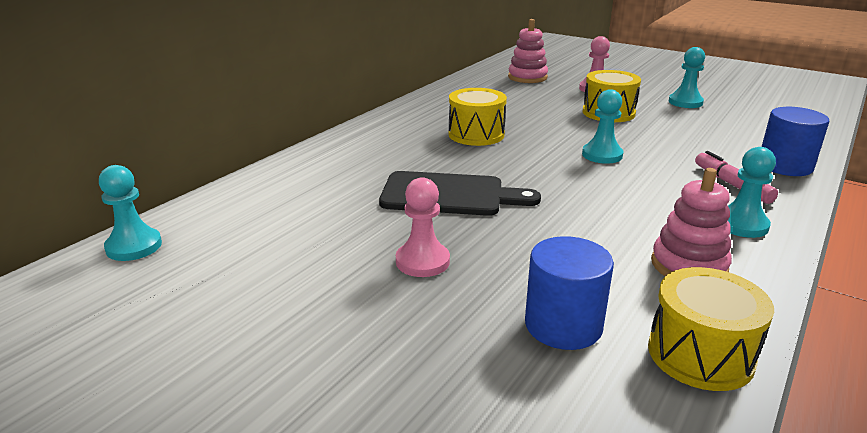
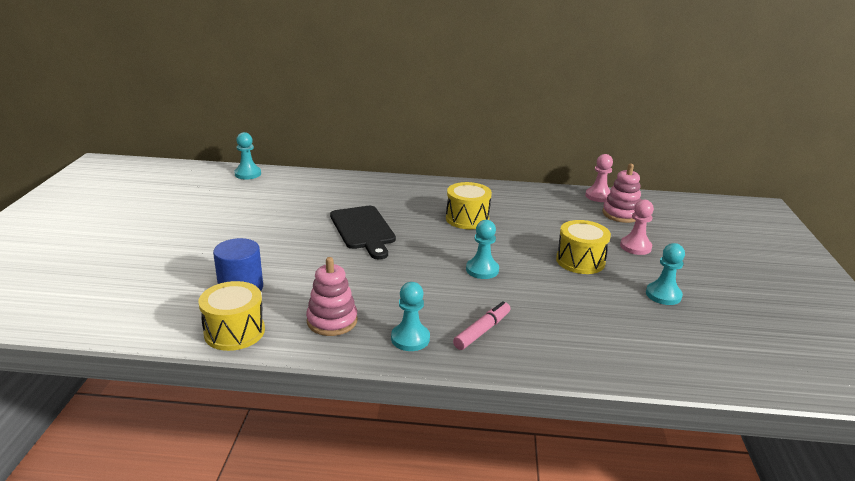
camera: 60 degrees right, 0 degrees up
(422, 261) = (279, 239): pink pawn -> pink pawn (598, 196)
(785, 166) = (553, 357): blue cylinder -> none

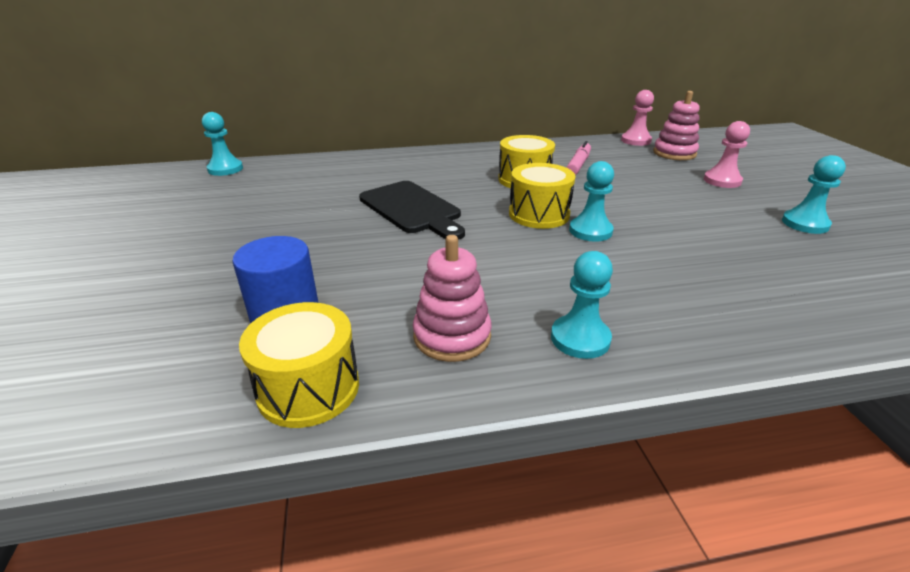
camera: 15 degrees left, 5 degrees up
(482, 331) = (661, 307): pink marker -> pink marker (578, 164)
(580, 261) = (684, 203): yellow drum -> yellow drum (539, 214)

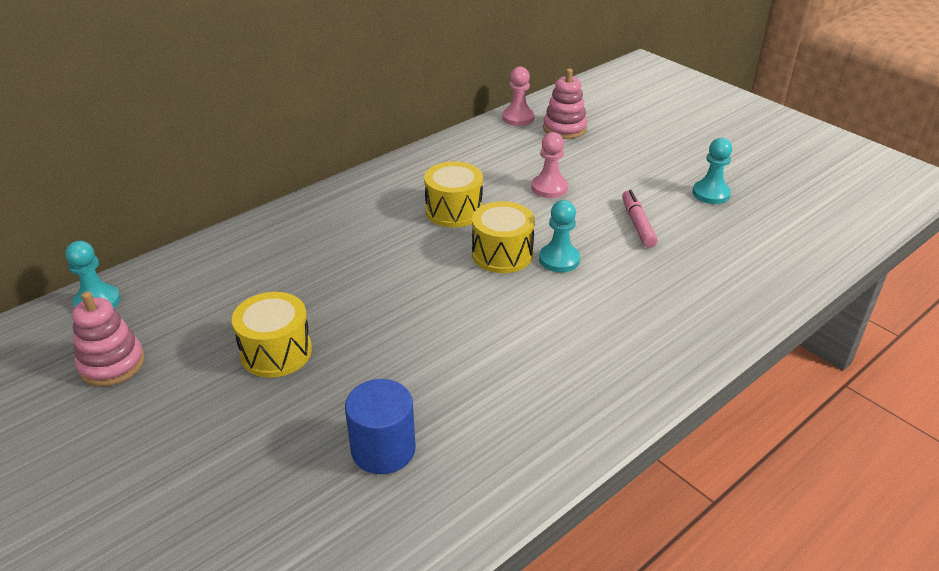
camera: 30 degrees left, 5 degrees up
(308, 388) = (472, 500): yellow drum -> yellow drum (276, 352)
(412, 209) = (379, 288): black cutting board -> none
(452, 336) = (535, 410): pink stacking toy -> pink stacking toy (112, 364)
(578, 164) = (488, 172): pink marker -> pink marker (637, 224)
(580, 338) = (624, 373): turquoise pawn -> none
(722, 181) = (625, 157): pink pawn -> pink pawn (549, 188)

